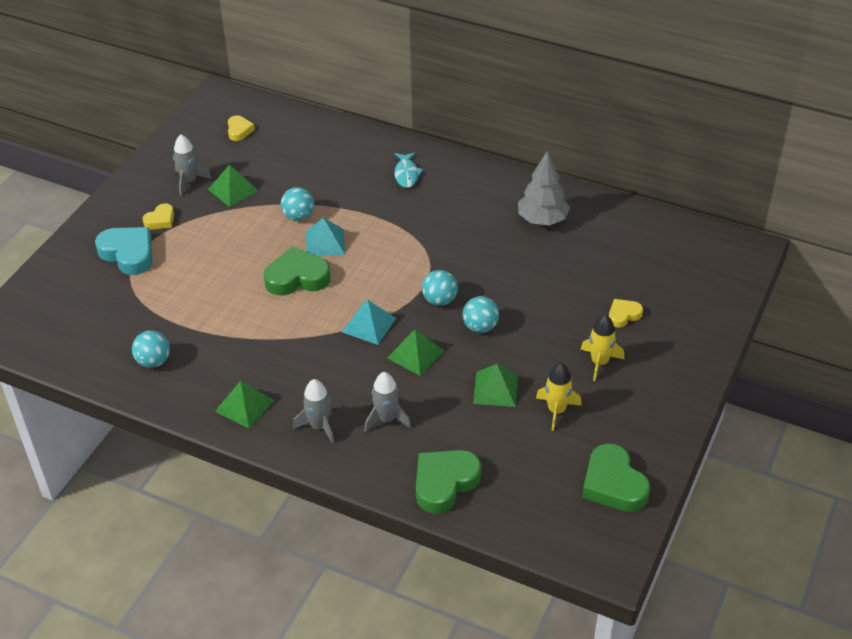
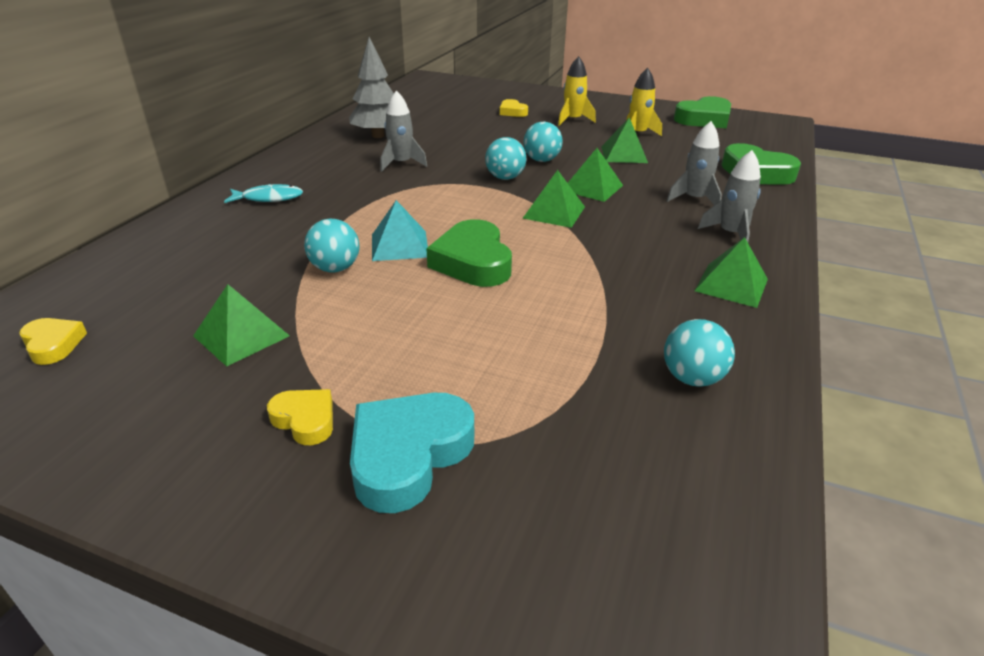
camera: 95 degrees left, 10 degrees down
(189, 181) = (189, 393): grey rocket -> grey rocket (401, 164)
(239, 130) = (53, 344): yellow heart -> yellow heart turned 60 degrees clockwise
(369, 325) = (554, 212): turquoise pyramid -> green pyramid

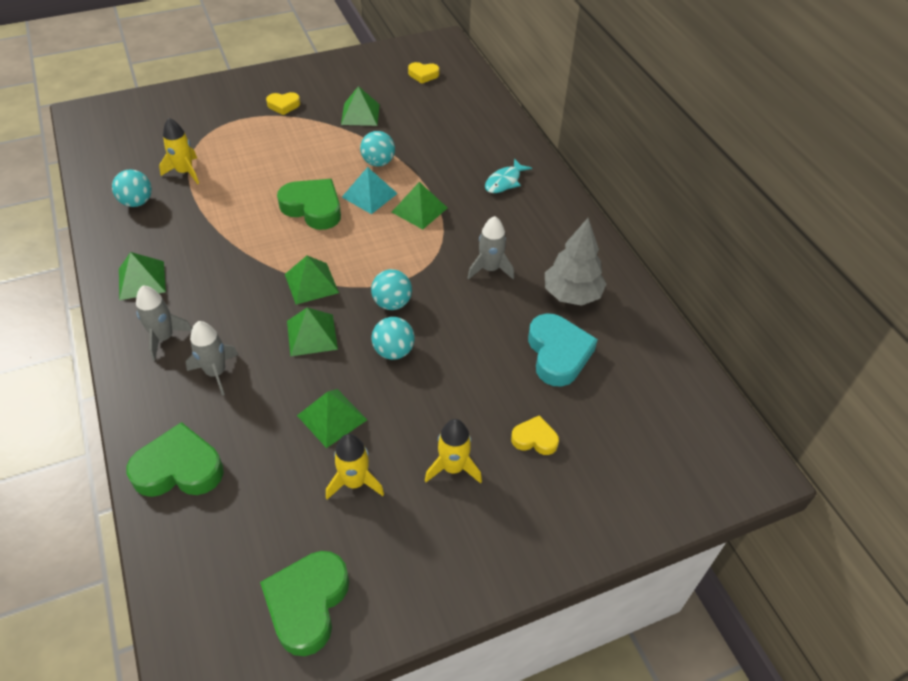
camera: 135 degrees right, 15 degrees up
(378, 214) = (419, 210): none -> green pyramid
(408, 455) = (231, 115): turquoise heart -> turquoise heart (558, 354)
(585, 387) = (185, 172): none -> yellow rocket

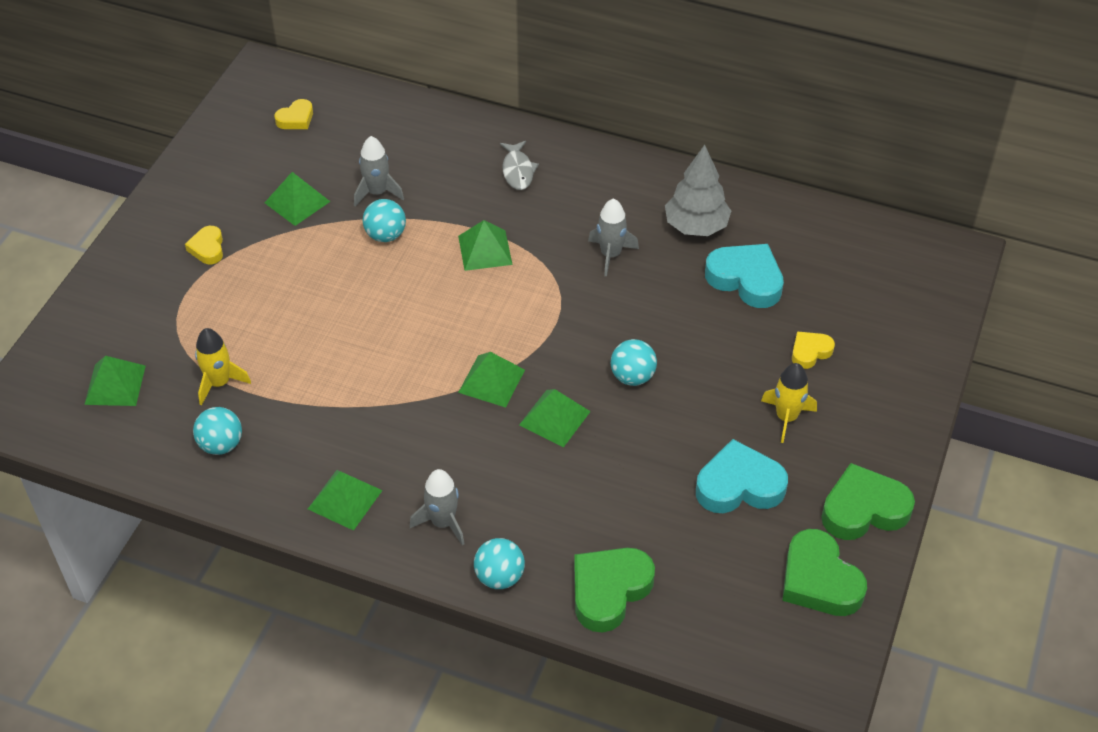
camera: 45 degrees left, 0 degrees up
(216, 372) = (527, 508): grey rocket -> grey rocket (377, 192)
(283, 105) = (207, 248): yellow heart -> yellow heart turned 135 degrees clockwise
(313, 208) = (393, 320): green heart -> green heart (863, 509)
(331, 417) = (660, 460): green pyramid -> green pyramid (115, 385)
(354, 482) = (739, 485): yellow rocket -> turquoise heart
(369, 195) = (423, 270): turquoise pyramid -> none
(392, 303) = (577, 342): turquoise ball -> turquoise ball (499, 577)
(504, 182) = (518, 171): turquoise fish -> grey fish

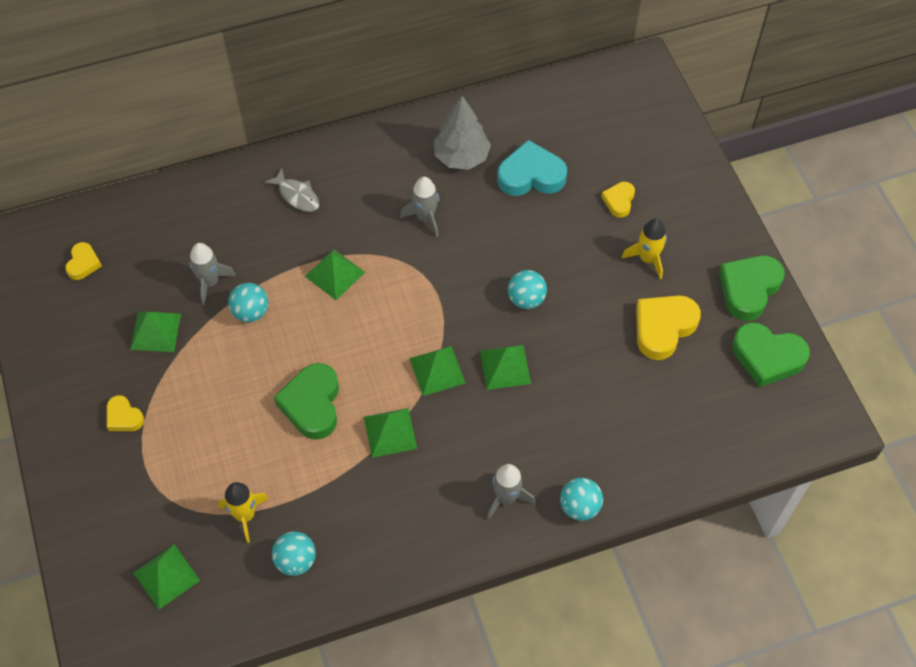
camera: 40 degrees left, 10 degrees up
(345, 499) = (425, 532): green pyramid -> green pyramid (390, 432)
(609, 591) = (655, 462): green heart -> green heart (312, 404)
(739, 485) = (663, 328): turquoise heart -> yellow heart

